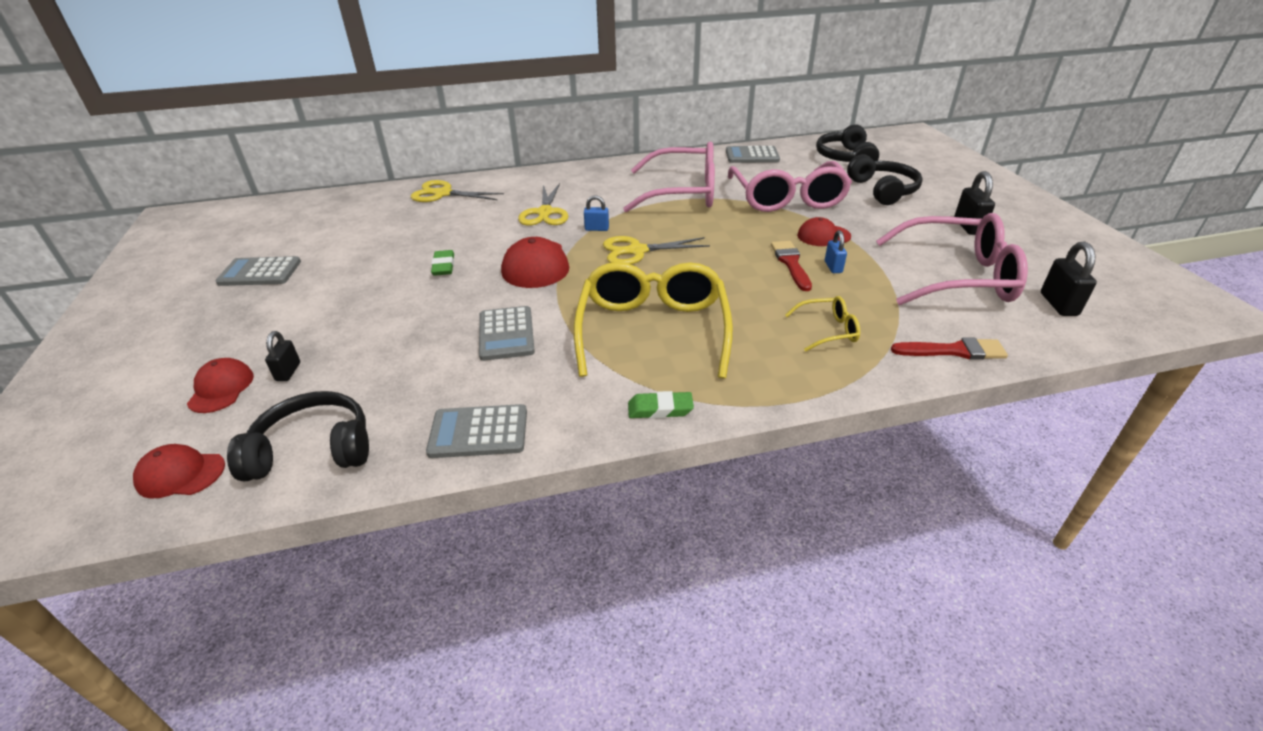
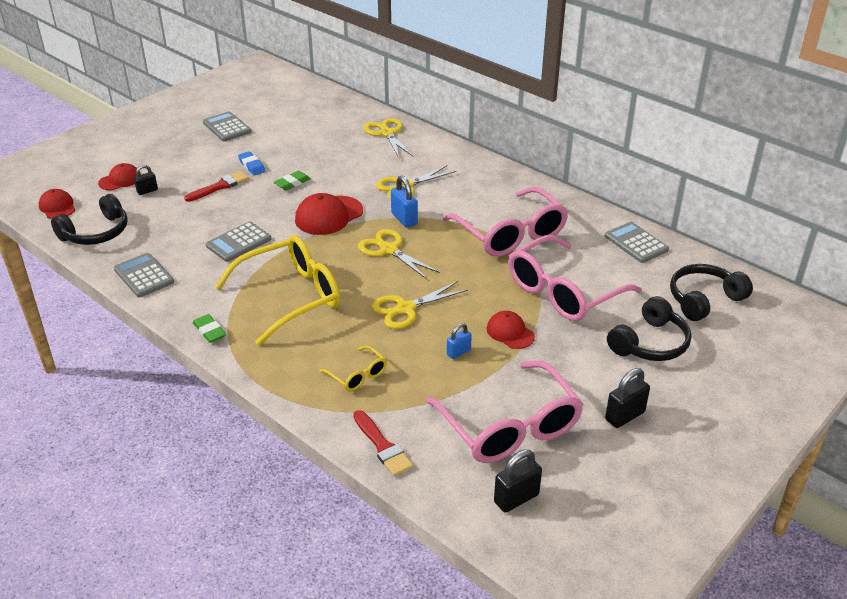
camera: 55 degrees right, 0 degrees up
(313, 450) = (96, 233): black headphones -> black headphones turned 90 degrees clockwise
(368, 280) = (252, 166): none -> blue eraser
(597, 229) = (404, 219): blue padlock -> blue padlock, size x1.57
(742, 271) = (406, 308): none -> yellow scissors
(791, 263) = (443, 329): red brush -> red brush (220, 186)

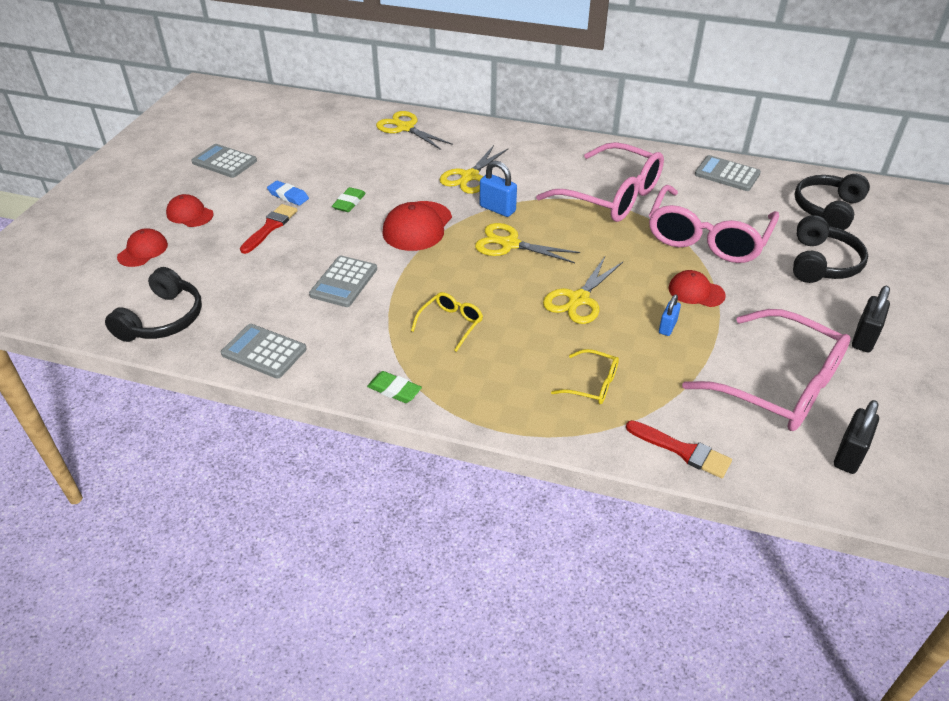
camera: 25 degrees left, 5 degrees up
(57, 207) = (86, 303): red cap -> red cap (190, 214)
(147, 191) = (187, 254): black padlock -> none
(290, 297) = (451, 324): yellow glasses -> yellow glasses, size x0.45

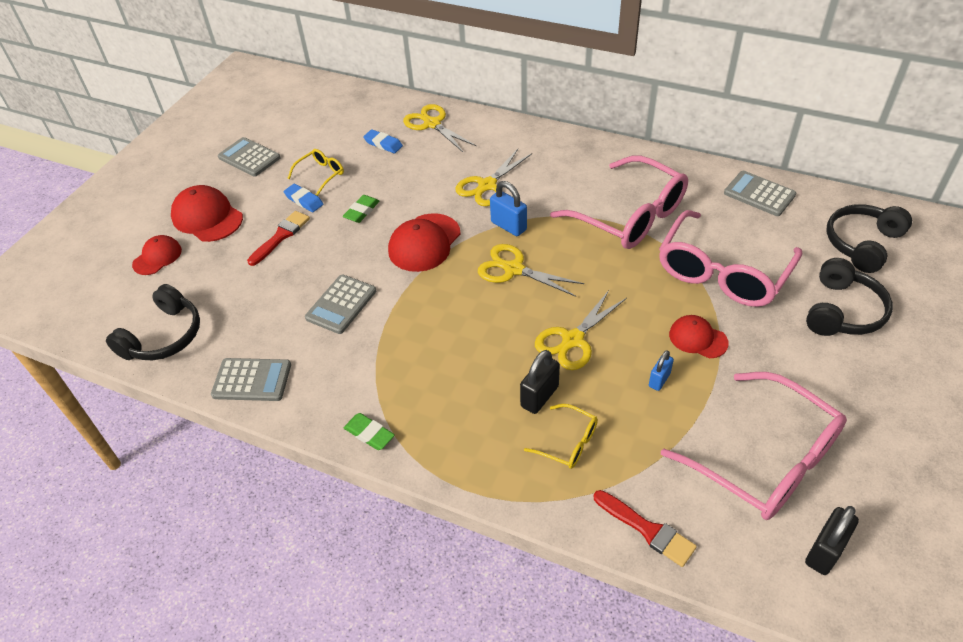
camera: 10 degrees right, 5 degrees up
(190, 214) = (207, 217): red cap -> red cap, size x1.60
(264, 352) = (252, 380): grey calculator -> grey calculator turned 150 degrees clockwise
(359, 146) = (383, 144): none -> blue eraser
(451, 324) = (438, 361): yellow glasses -> yellow glasses (320, 175)
(864, 338) = (870, 408): black padlock -> black padlock (539, 396)

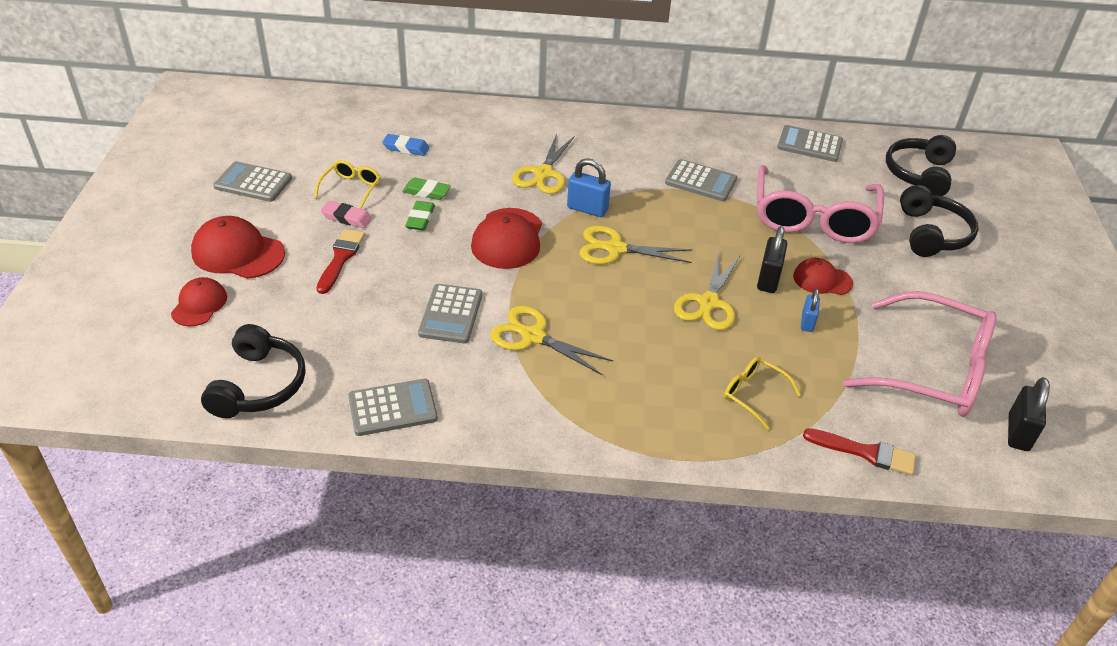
camera: 25 degrees left, 5 degrees down
(304, 200) = (346, 218): blue eraser -> pink eraser
(369, 434) = (553, 431): green eraser -> green eraser (426, 192)
(432, 124) = (450, 121): yellow scissors -> yellow scissors (533, 336)
(539, 396) = (705, 360): black padlock -> black padlock (768, 279)
(568, 442) = (754, 395): yellow glasses -> yellow glasses turned 150 degrees counterclockwise
(629, 215) = (701, 181): pink glasses -> grey calculator

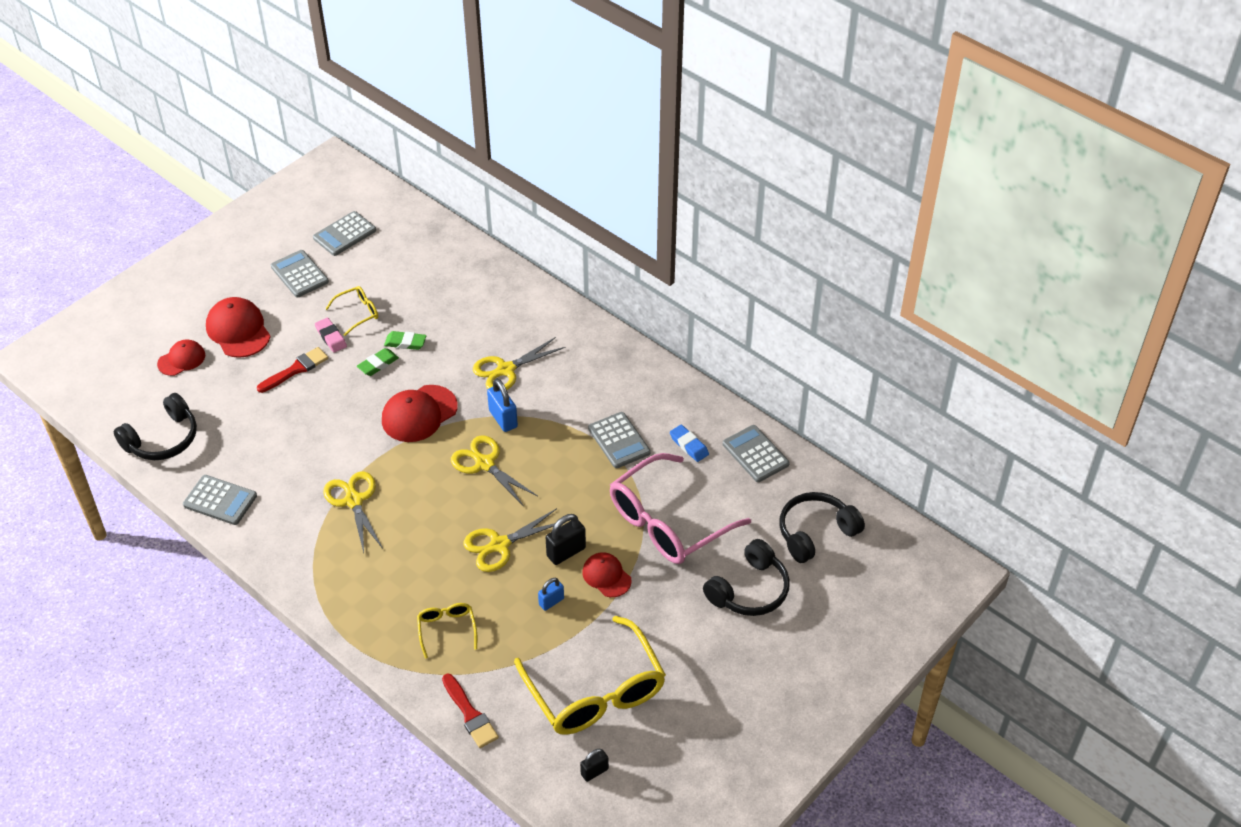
camera: 40 degrees right, 5 degrees up
(406, 148) = (431, 294): blue eraser -> blue eraser (689, 445)
(426, 192) = (405, 343): green eraser -> green eraser turned 45 degrees counterclockwise
(451, 314) = (320, 453): grey calculator -> grey calculator (344, 234)
(931, 369) = (595, 691): pink glasses -> yellow glasses
(1018, 433) = (594, 771): black padlock -> black padlock, size x0.64

